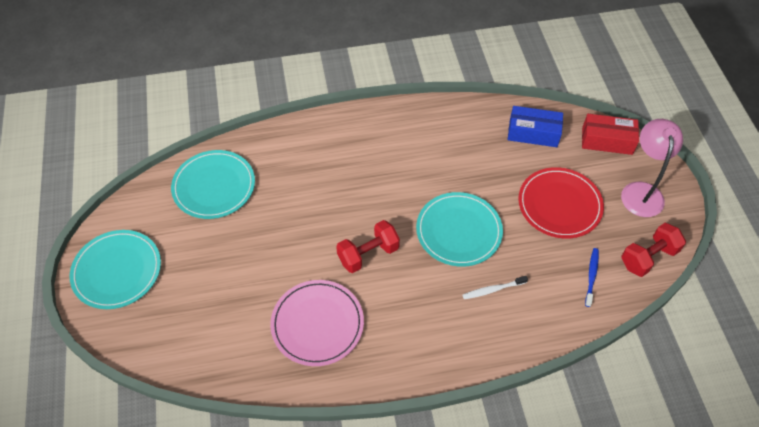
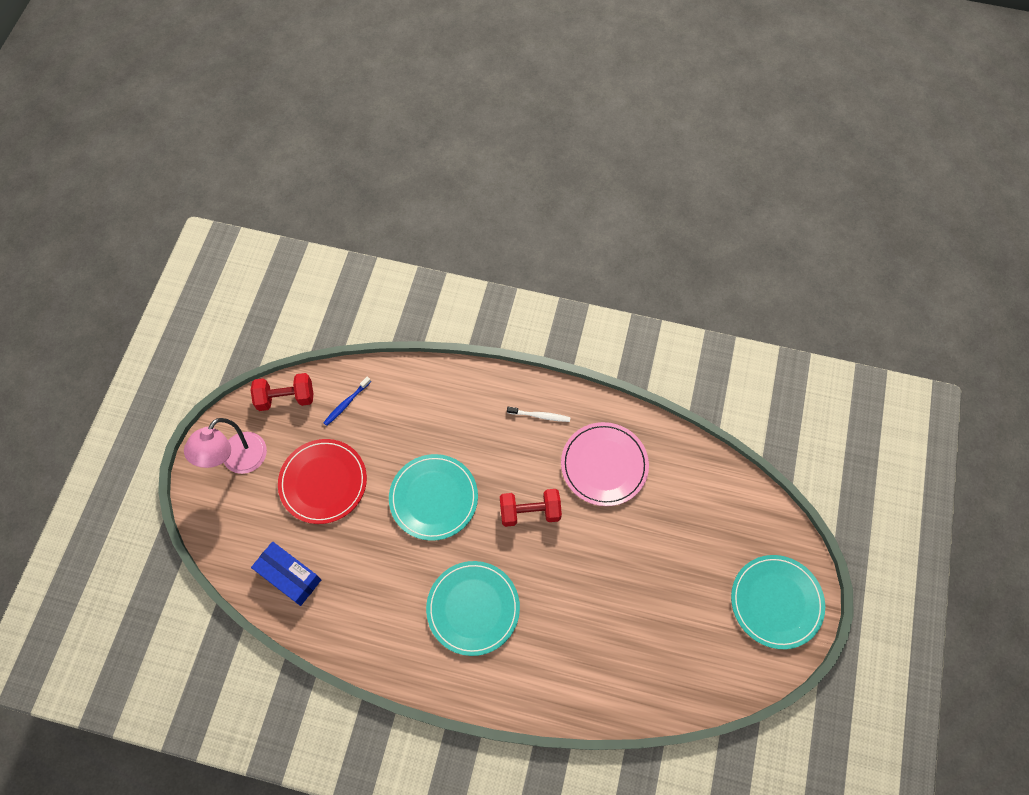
camera: 155 degrees left, 10 degrees up
(214, 186) = (654, 664): turquoise plate -> turquoise plate (473, 608)
(492, 289) = (438, 429): white toothbrush -> white toothbrush (540, 416)
(607, 141) = (223, 531): red box -> none

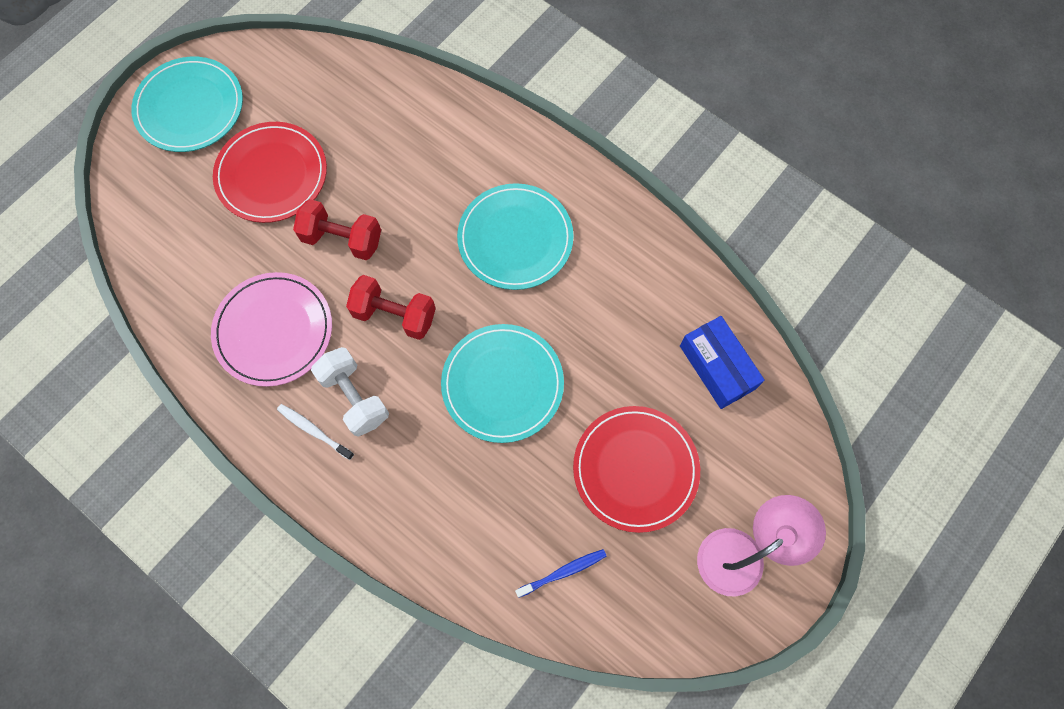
camera: 155 degrees left, 5 degrees up
(286, 398) = (646, 622): red dumbbell -> red dumbbell (342, 239)
(526, 447) = (355, 397): none -> white dumbbell
(678, 576) = (272, 174): none -> red plate

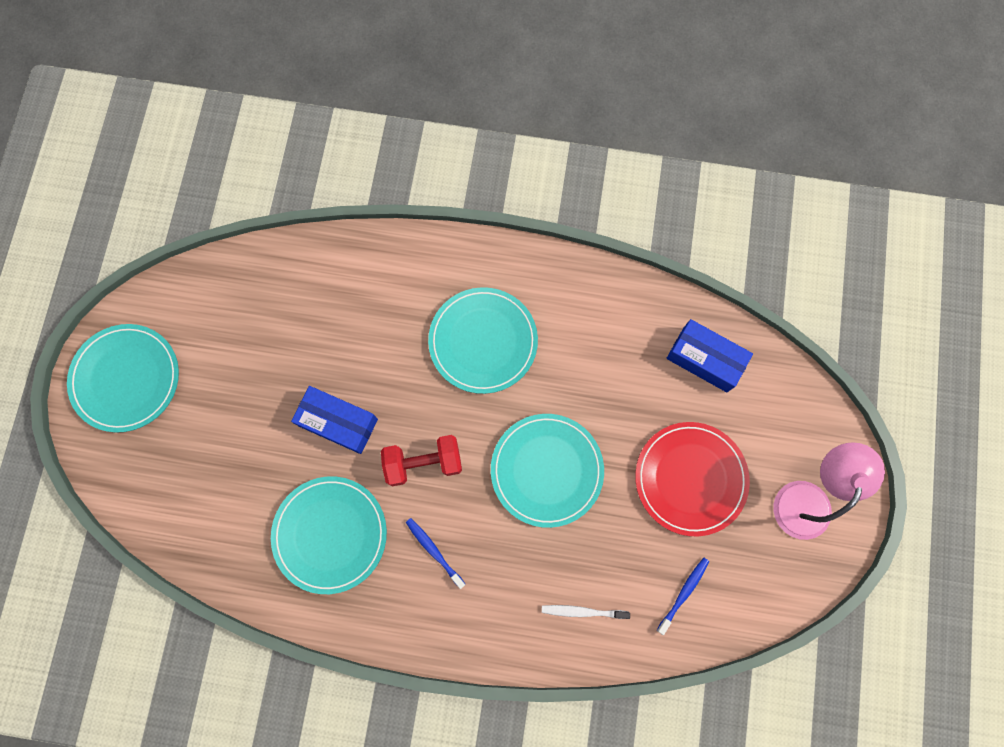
camera: 30 degrees left, 5 degrees up
(272, 174) = (240, 399): red plate -> none
(274, 330) = (330, 534): pink plate -> turquoise plate
(314, 431) = (418, 598): white toothbrush -> white toothbrush (582, 611)
(342, 239) = (338, 422): red dumbbell -> blue box
(355, 397) = (434, 551): white dumbbell -> blue toothbrush

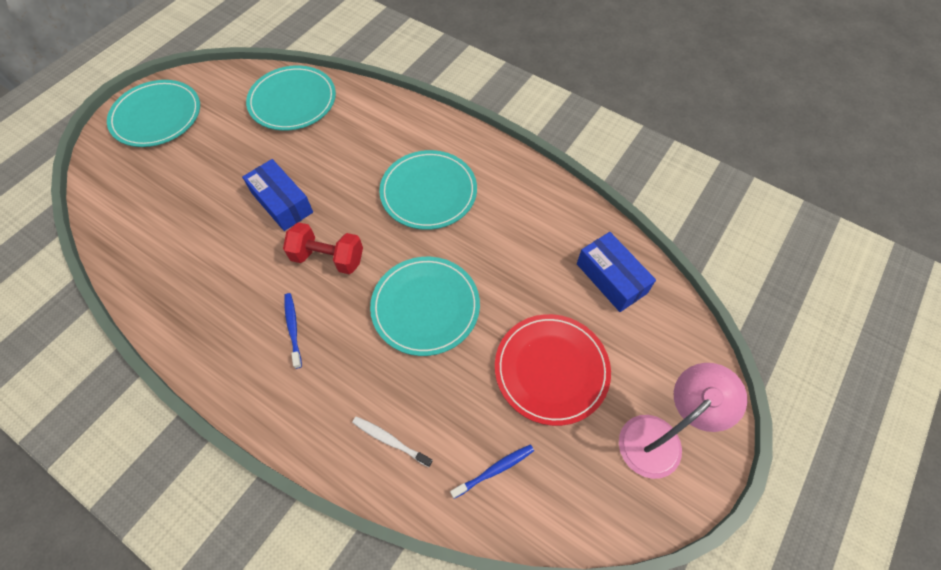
camera: 25 degrees right, 15 degrees down
(330, 534) = (221, 278): turquoise plate -> turquoise plate (292, 101)

